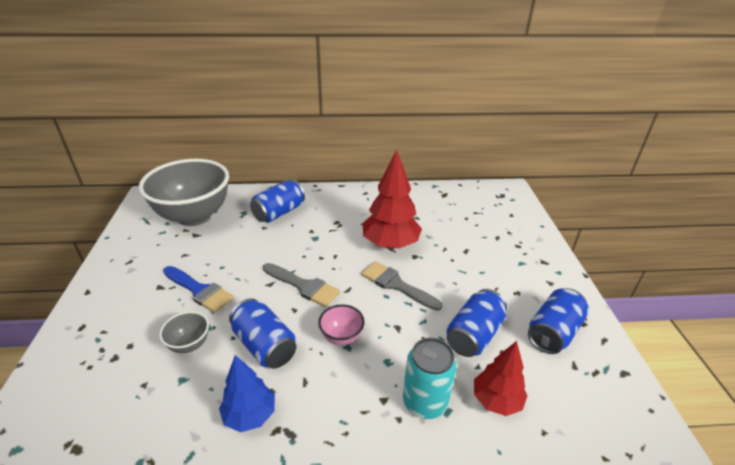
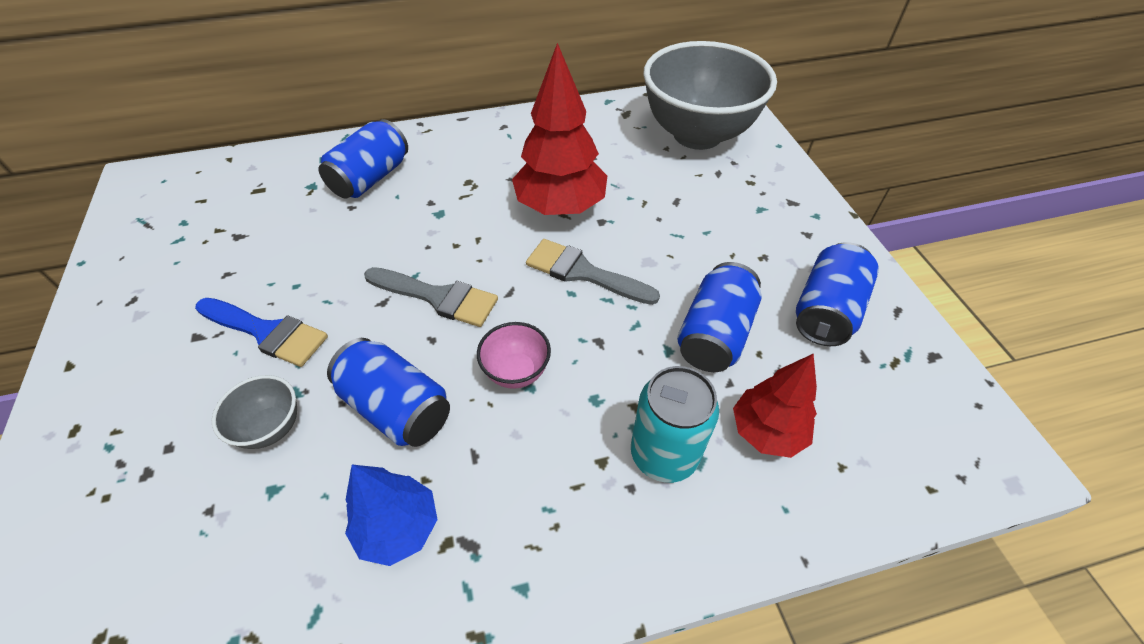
camera: 10 degrees left, 15 degrees up
(194, 216) = (228, 204): grey bowl -> grey bowl (697, 135)

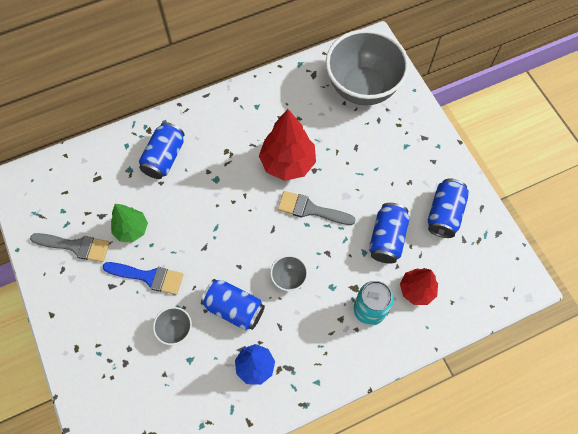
camera: 10 degrees left, 15 degrees up
(275, 260) = (131, 229): none -> green tree
(438, 297) = (234, 239): grey brush -> grey brush (76, 246)
(516, 372) = (289, 278): pink bowl -> grey bowl

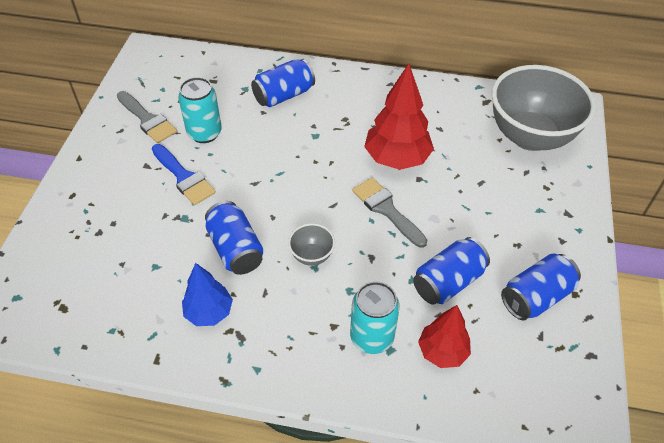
camera: 35 degrees right, 15 degrees down
(131, 229) = (204, 133): green tree -> turquoise can
(175, 330) = (166, 233): grey bowl -> none

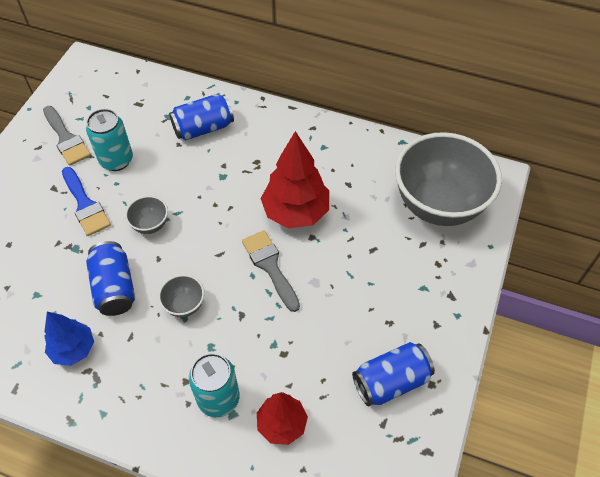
camera: 10 degrees right, 5 degrees up
(256, 187) = (150, 225): none -> grey bowl
(448, 282) = (308, 352): blue can -> none

